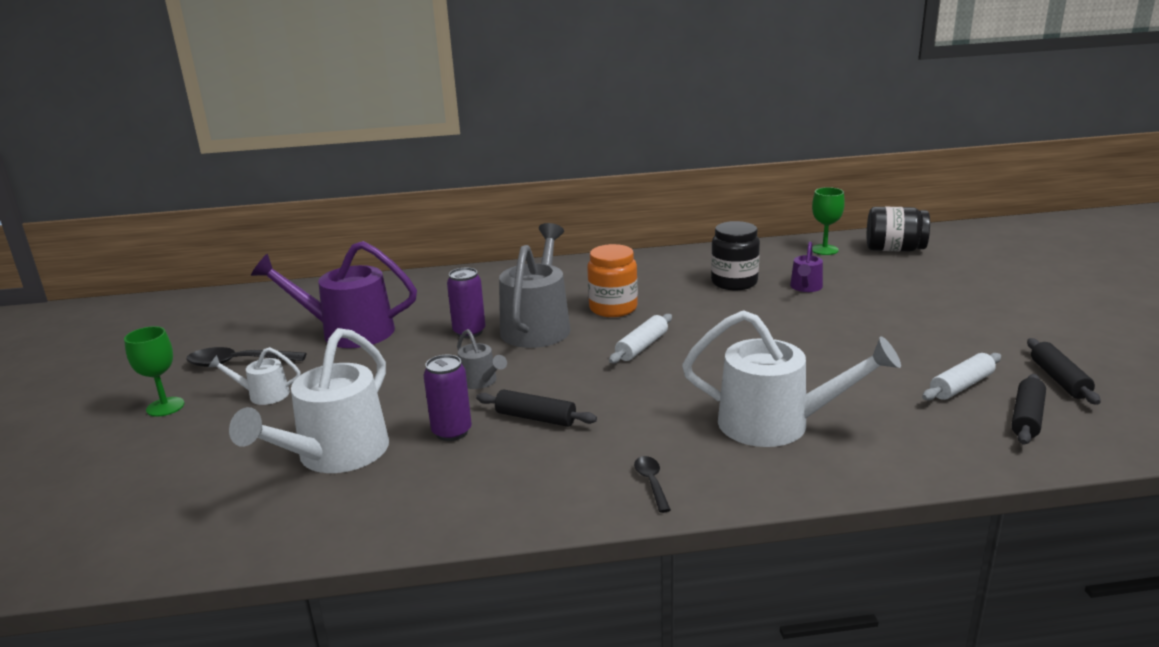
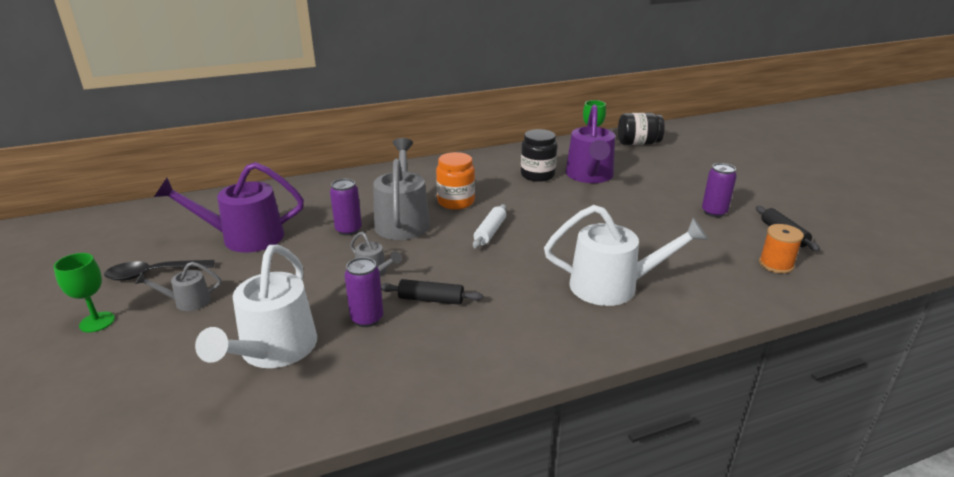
camera: 15 degrees left, 5 degrees up
(263, 395) = (187, 302): white watering can -> grey watering can
(651, 482) = (542, 344): black spoon -> none
(805, 287) = (590, 176): purple watering can -> purple watering can, size x2.07
(961, 386) = (724, 244): white rolling pin -> none
(965, 344) = (714, 212): none -> purple can
(1026, 418) = (776, 264): black rolling pin -> orange spool

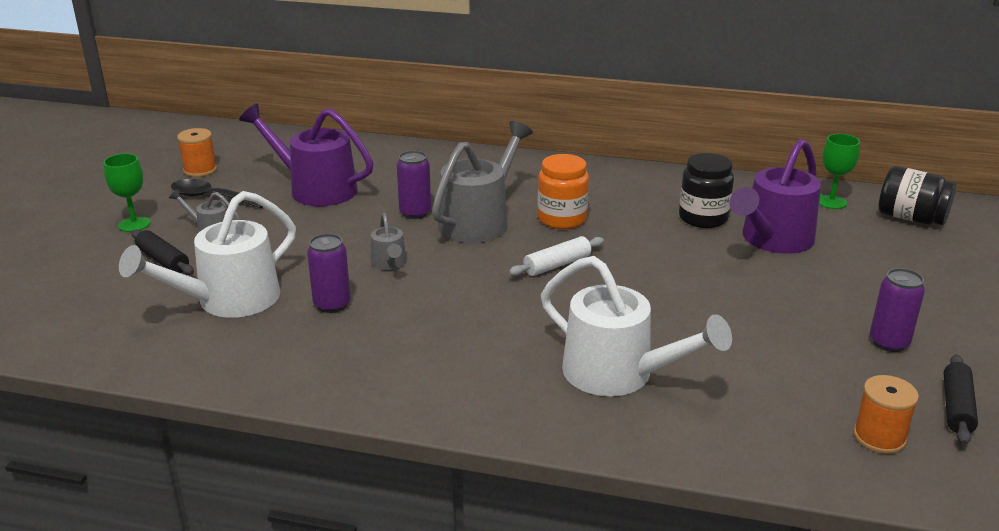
camera: 35 degrees right, 0 degrees up
(113, 255) = (200, 170): none -> orange spool
(431, 299) = (409, 310): black rolling pin -> black rolling pin (163, 260)

